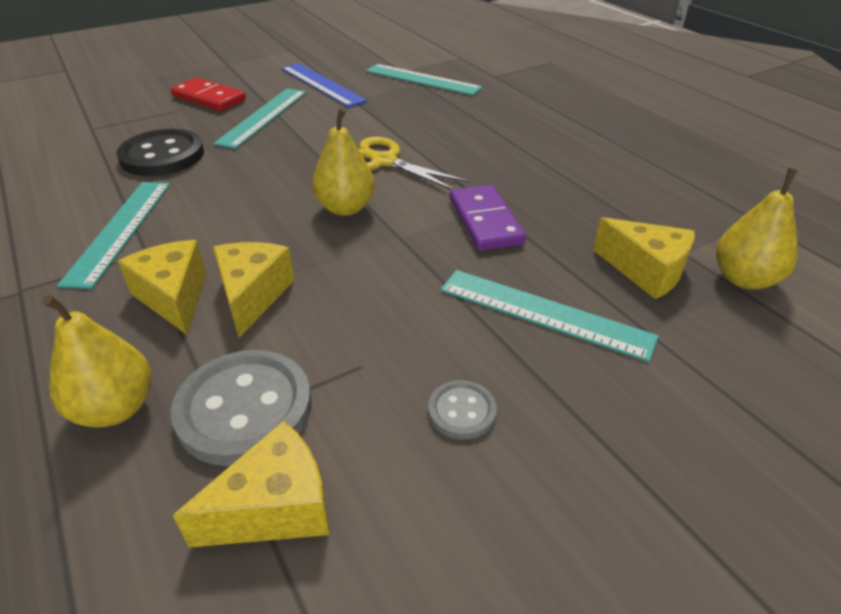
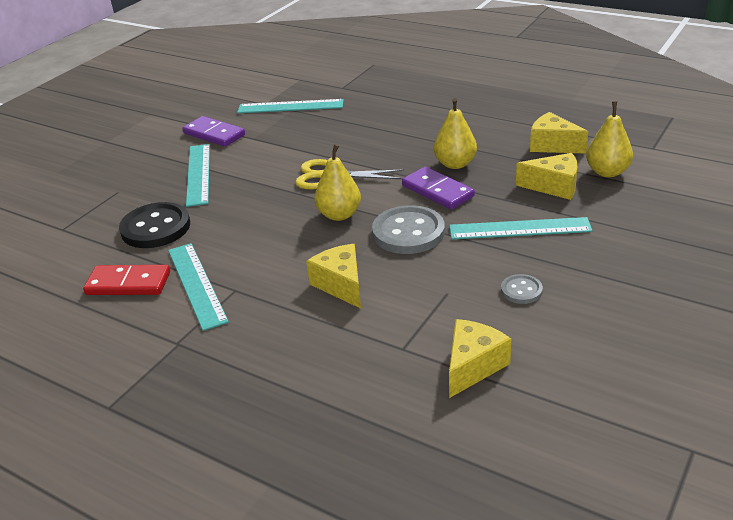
camera: 25 degrees left, 5 degrees down
(115, 408) = (332, 368): yellow pear -> yellow pear (455, 164)
(174, 297) = (291, 305): yellow cheese -> yellow cheese (552, 145)
(209, 98) = (132, 174): red domino -> red domino (128, 283)
(244, 409) = (407, 337): grey button -> grey button (408, 232)
(322, 84) = (214, 134): blue ruler -> purple domino

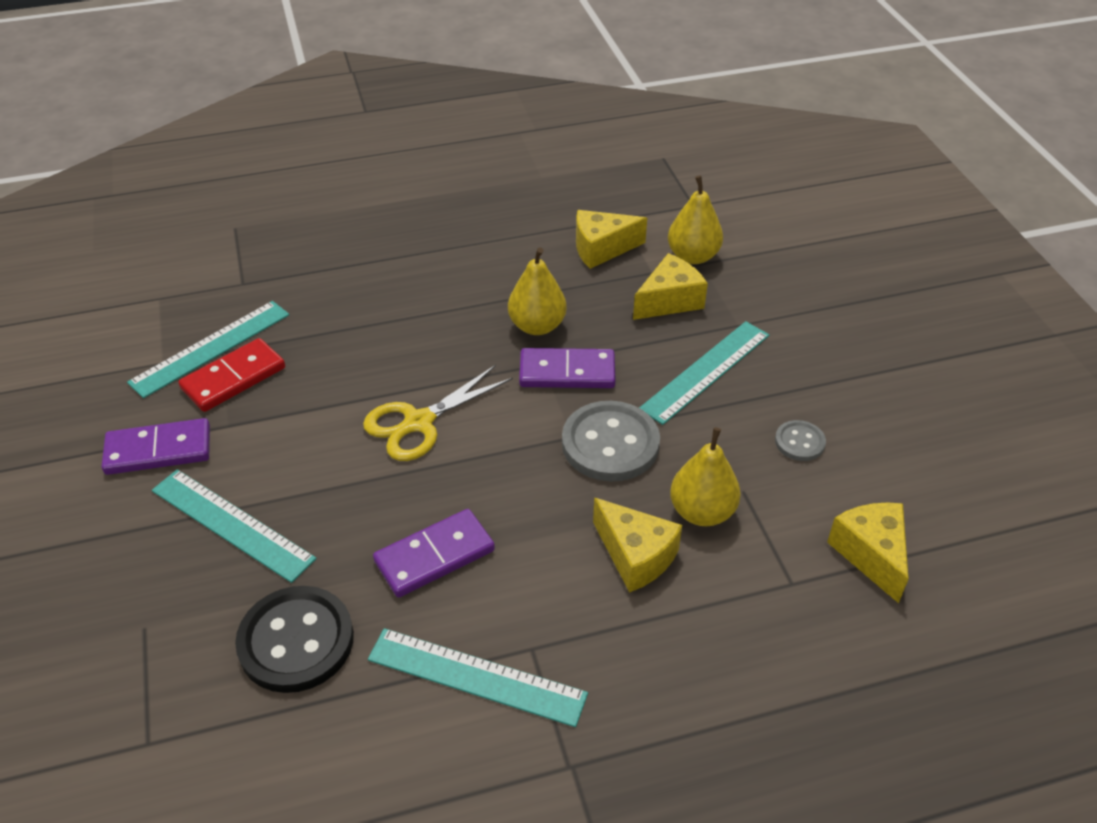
camera: 50 degrees left, 10 degrees up
(128, 283) = (386, 743): red domino -> red domino (234, 378)
(253, 230) = (434, 556): none -> purple domino
(339, 215) = (505, 469): yellow pear -> yellow pear (702, 512)
(341, 285) = (635, 556): yellow cheese -> yellow cheese turned 150 degrees counterclockwise

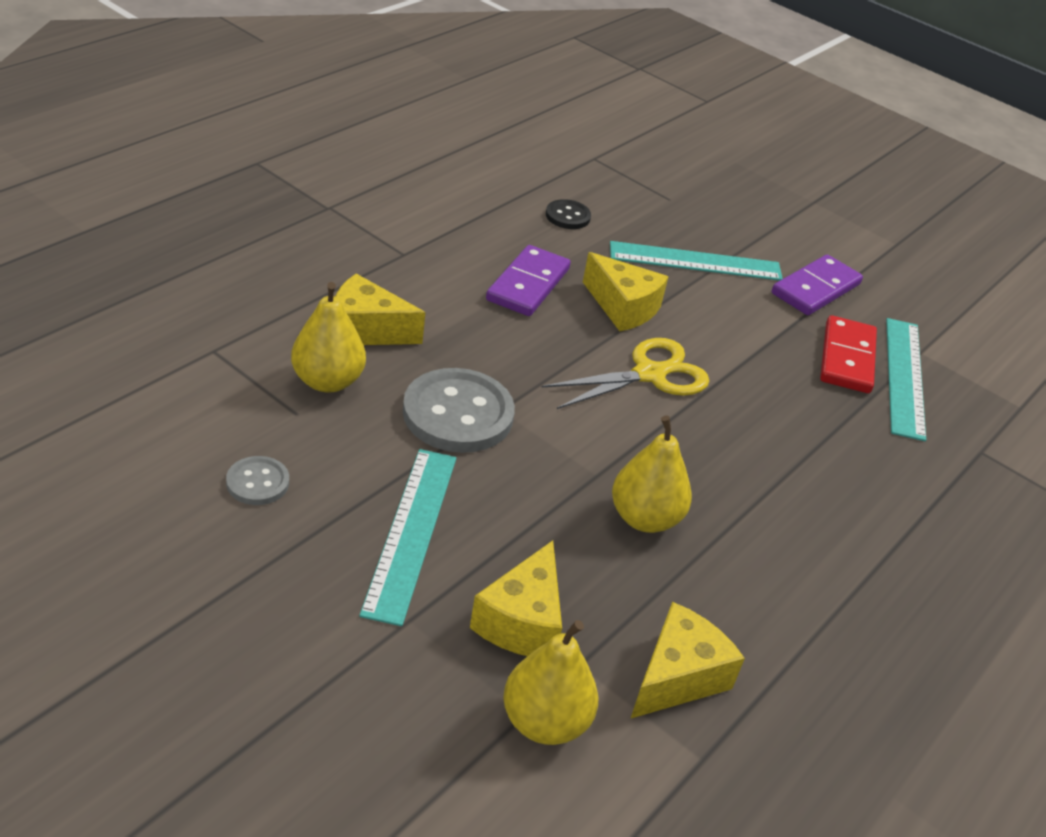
camera: 140 degrees right, 5 degrees down
(296, 641) = (567, 216): black button -> black button, size x0.51
(419, 422) = (649, 374): yellow scissors -> yellow scissors turned 45 degrees clockwise
(476, 676) = (429, 230): turquoise ruler -> none
(567, 372) = (562, 474): purple domino -> none
(871, 554) = (142, 394): yellow cheese -> yellow cheese (623, 307)

